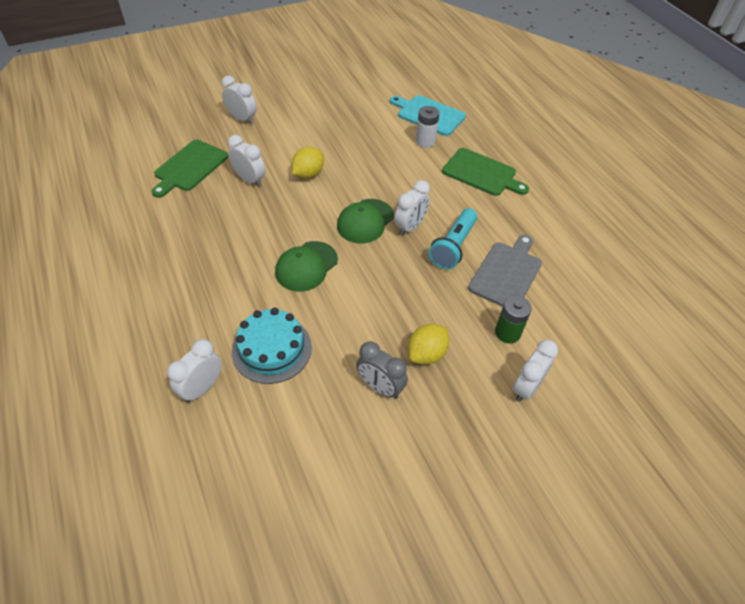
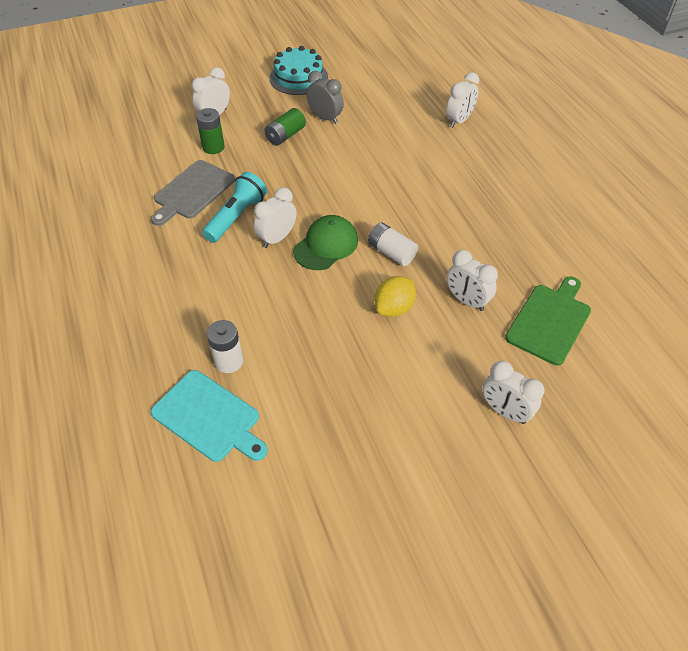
camera: 175 degrees left, 0 degrees up
(272, 349) = (411, 141): turquoise cake -> turquoise cake (298, 77)
(306, 216) = (391, 252): none -> white battery
(306, 266) = (387, 201): green cap -> none
(426, 354) = (285, 136): yellow lemon -> green battery
(481, 173) = (169, 305): green cutting board -> none

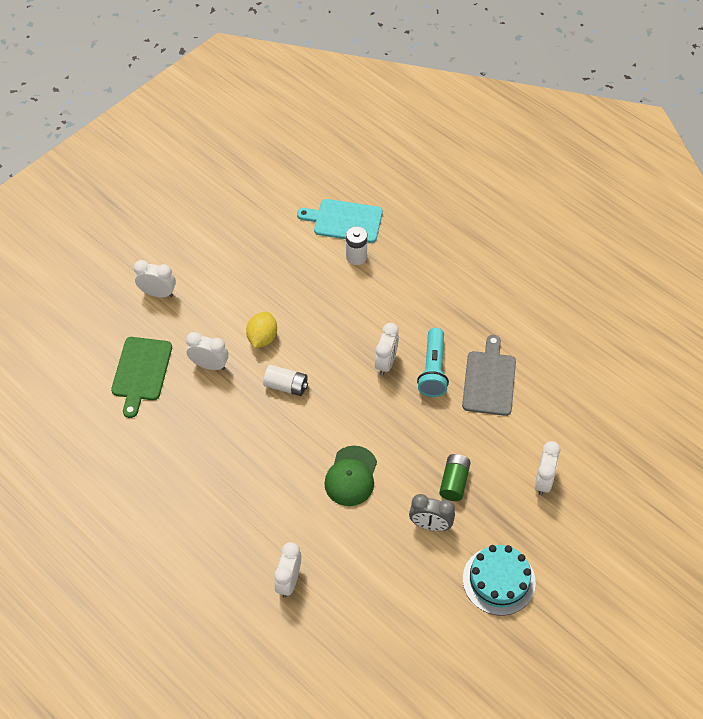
camera: 155 degrees right, 5 degrees up
(213, 147) = (511, 438): green battery -> none
(326, 245) = (342, 371): green cap -> green cap (351, 476)

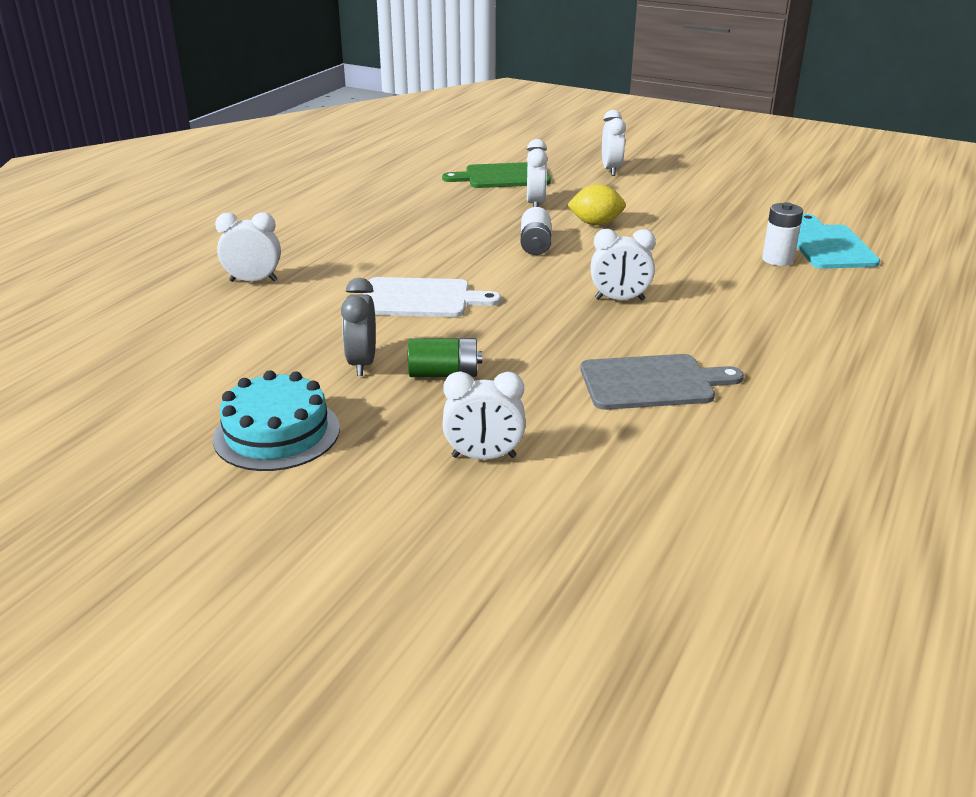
camera: 75 degrees right, 25 degrees down
(351, 476) = (420, 299): green cap -> white cutting board
(433, 370) = (634, 334): turquoise flashlight -> none

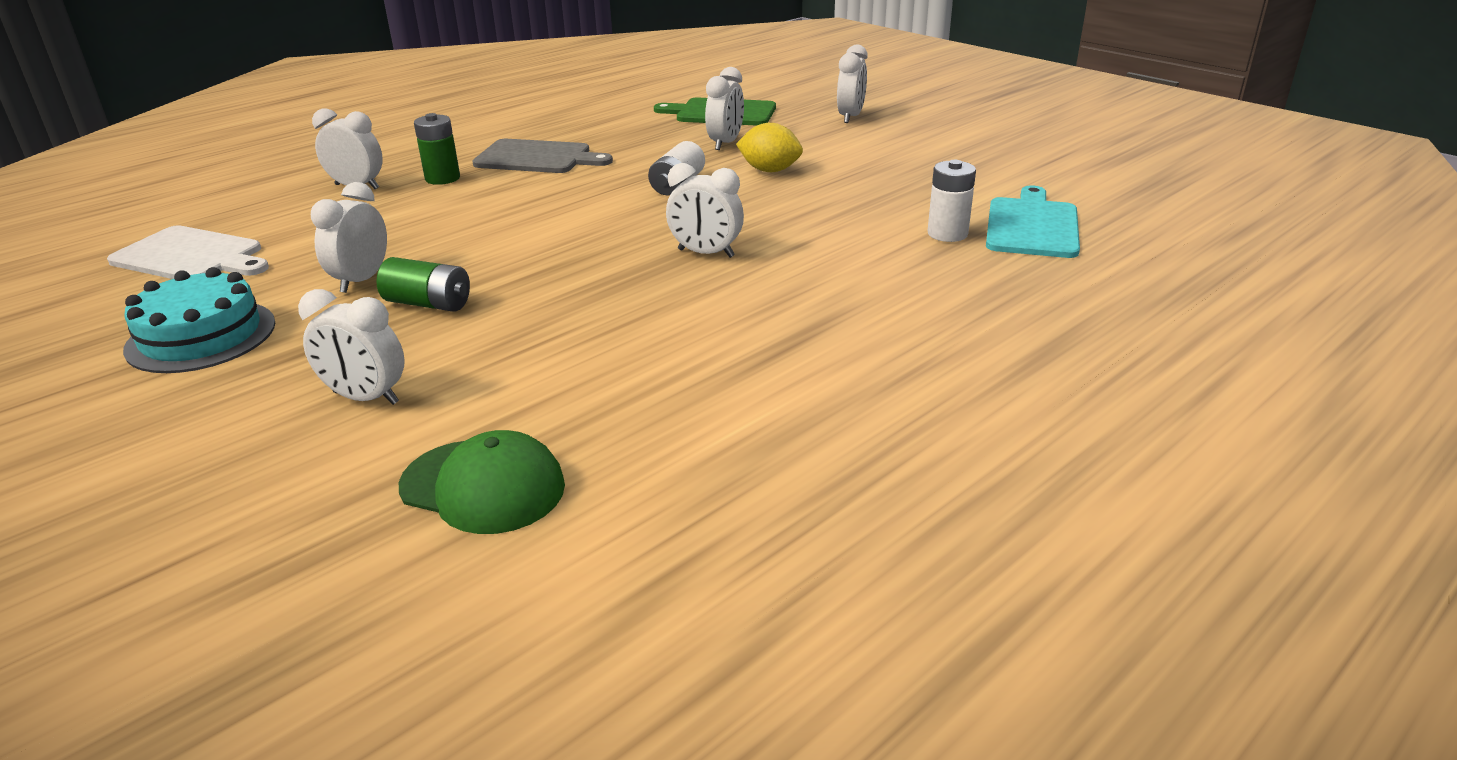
camera: 20 degrees right, 0 degrees up
(325, 263) = (442, 178): none -> green battery
(362, 363) = (361, 280): grey clock -> white clock
(420, 299) = (494, 224): white cutting board -> white cutting board (191, 256)
(650, 502) = (483, 486): none -> green cap
(652, 382) = (639, 350): grey cutting board -> grey cutting board (537, 158)

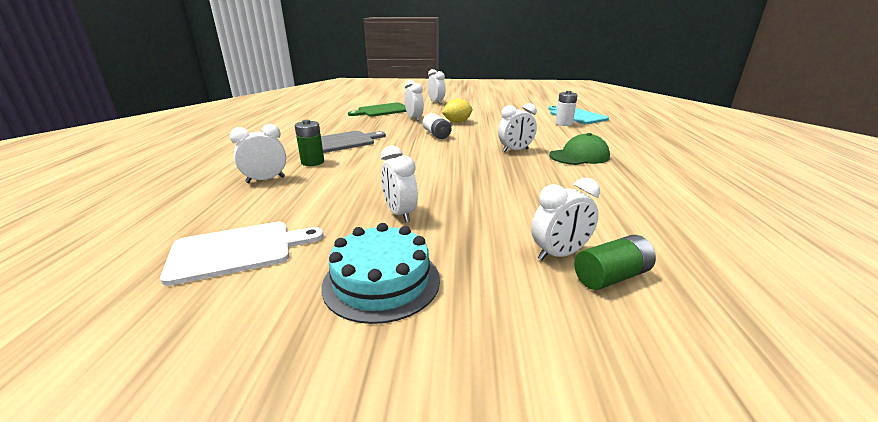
camera: 45 degrees left, 5 degrees down
(428, 304) = (465, 207): green battery -> green battery (611, 277)
(483, 486) = (699, 254): green cap -> green cap (579, 156)

